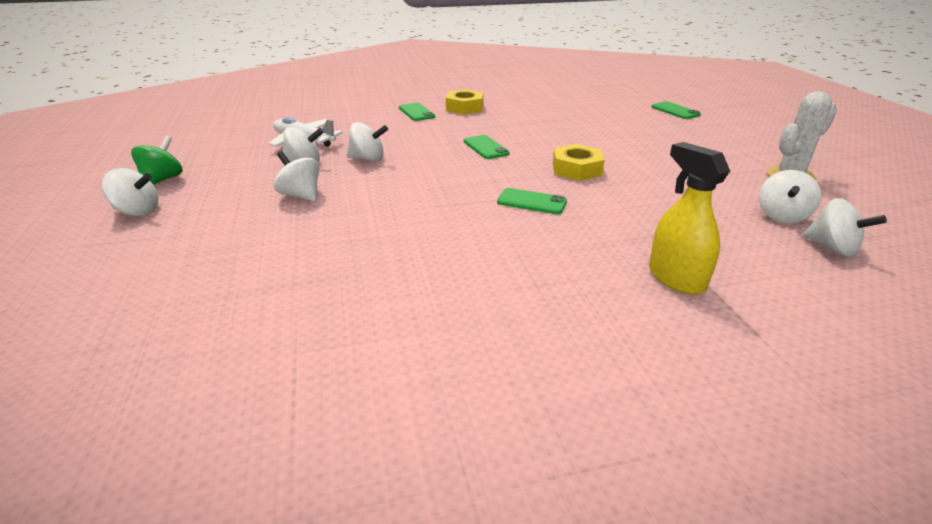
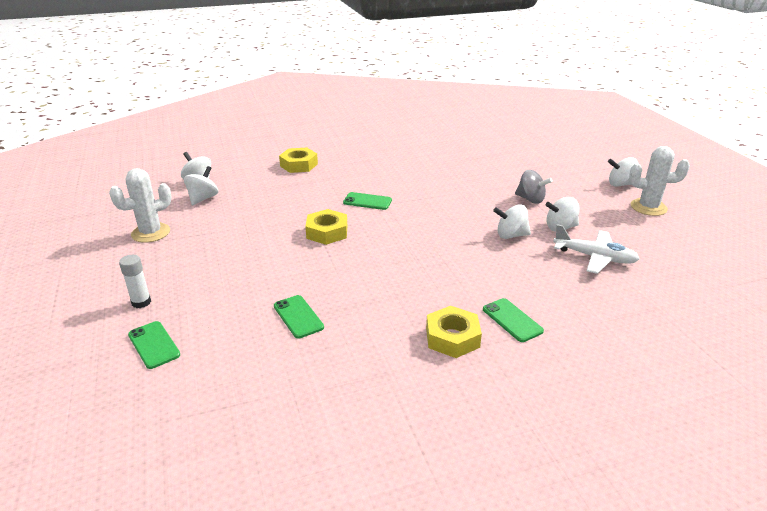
camera: 175 degrees right, 0 degrees up
(163, 180) = (648, 207): green spinning top -> white cactus
(301, 195) = (530, 199): white spinning top -> grey spinning top
(486, 147) = (408, 255): green phone -> green phone (298, 317)
(676, 278) = (299, 165): yellow spray bottle -> yellow nut
(715, 128) = (141, 302): none -> white glue stick

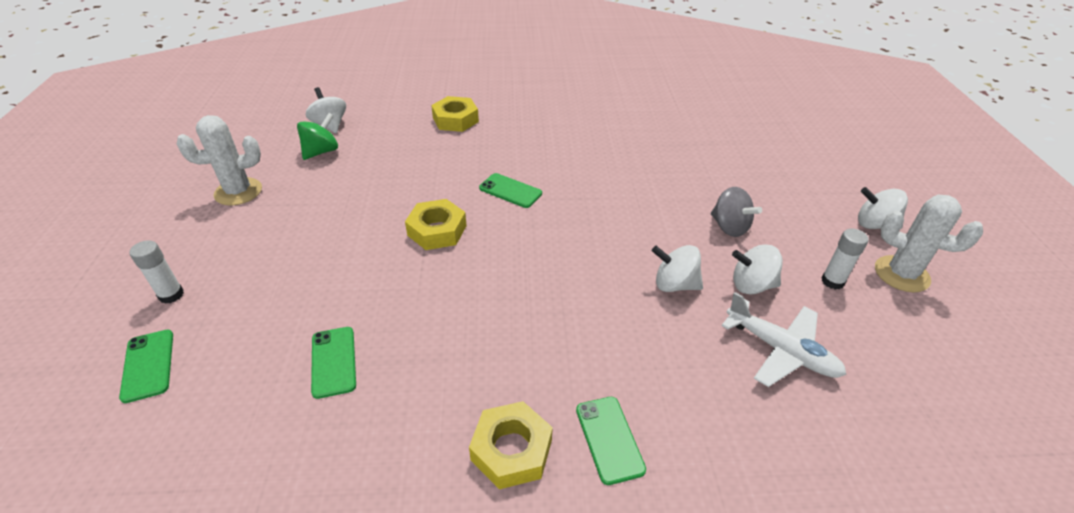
camera: 15 degrees right, 10 degrees up
(203, 198) = (321, 152): white spinning top -> green spinning top
(609, 218) = (832, 281): none -> white glue stick

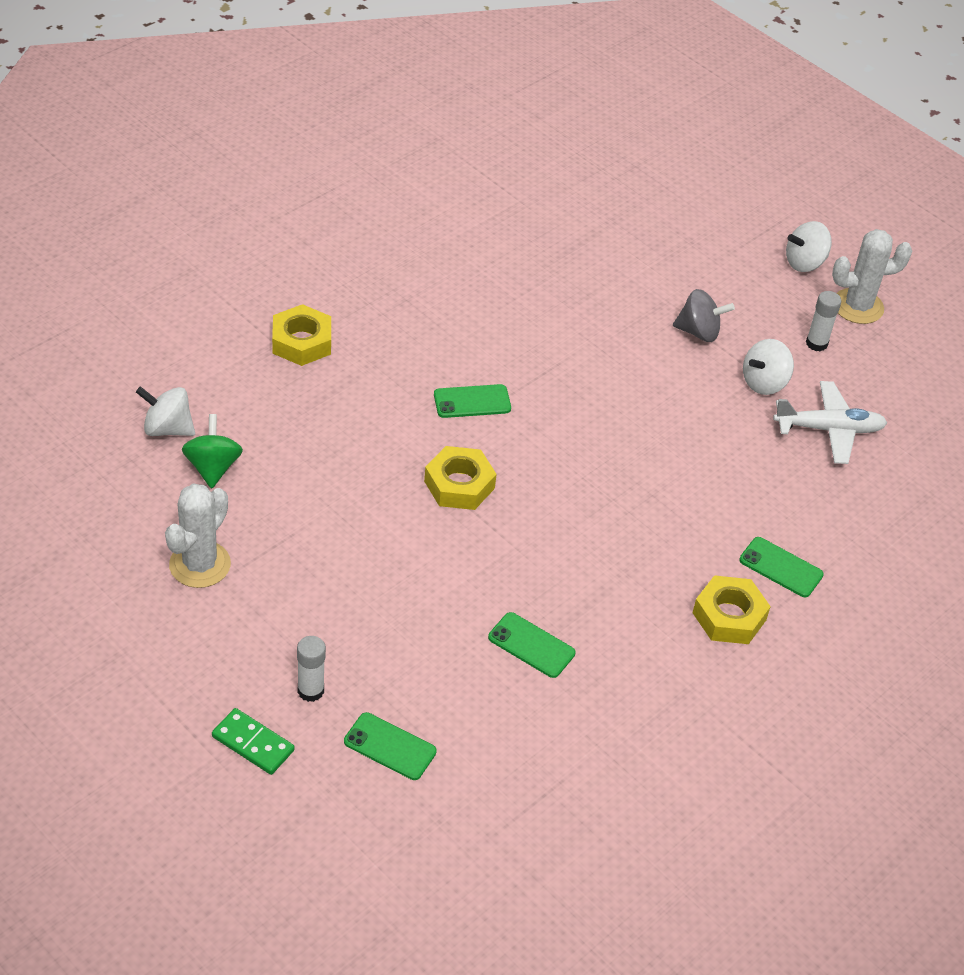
camera: 45 degrees left, 5 degrees up
(93, 304) = (253, 743): none -> green domino
(674, 284) = (708, 417): white spinning top -> none

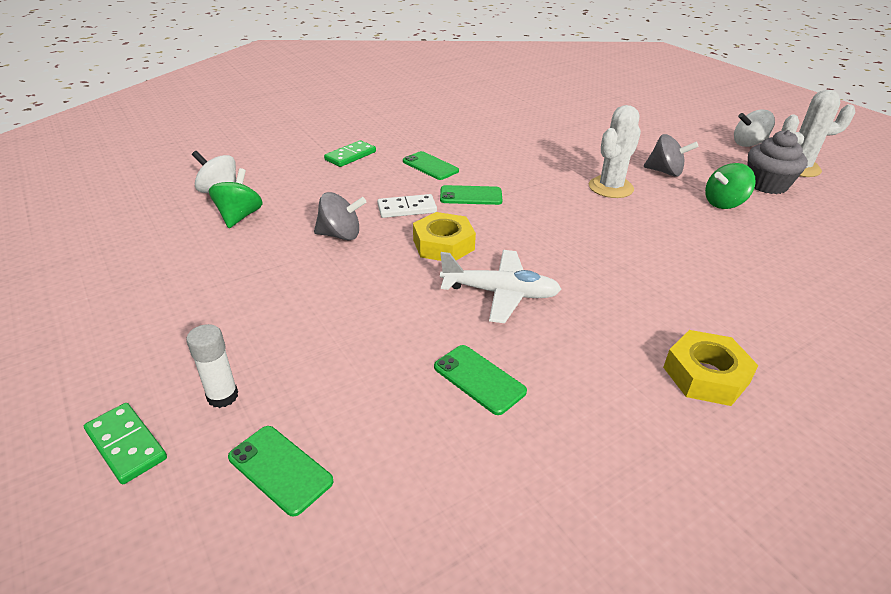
camera: 15 degrees right, 10 degrees down
(200, 564) = (184, 278): white cactus -> white cactus (610, 187)
(301, 342) = (350, 156): yellow nut -> green domino
(341, 483) = (340, 235): none -> grey spinning top
(403, 432) = (407, 208): none -> white domino
(764, 383) = (723, 203): white spinning top -> green spinning top
(781, 567) = (759, 336): green phone -> green phone (430, 166)
(816, 343) = (767, 185): white glue stick -> grey cupcake
(829, 429) = (789, 236): white plane -> white plane (500, 293)

